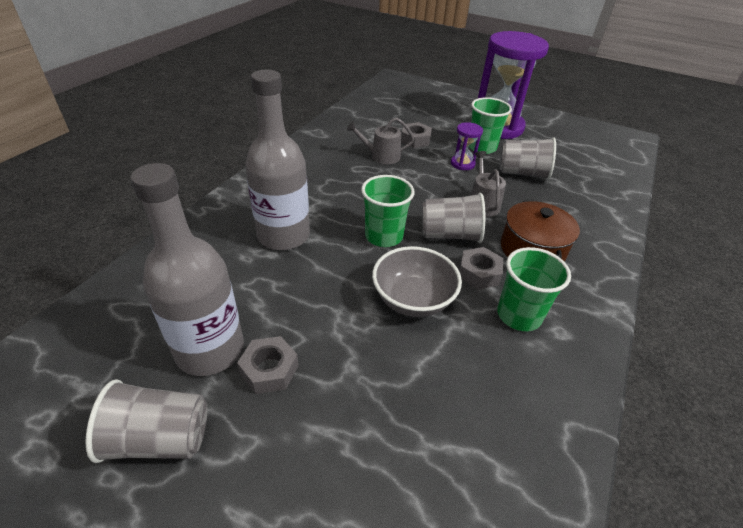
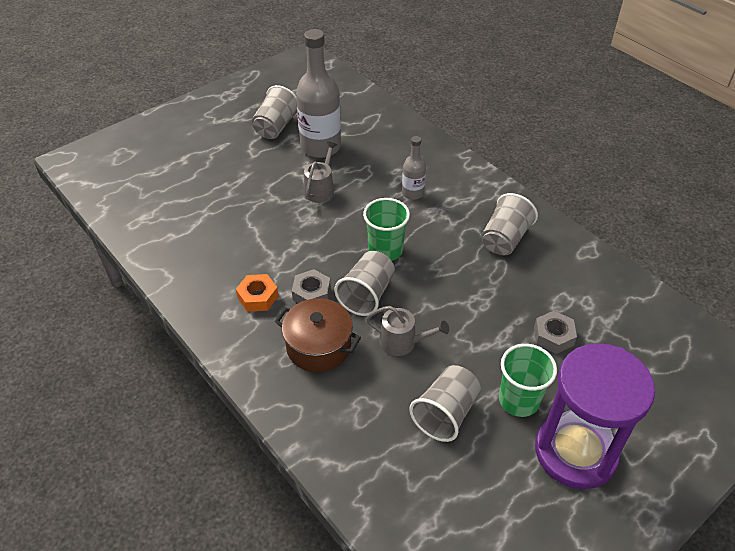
camera: 115 degrees right, 5 degrees up
(269, 370) = (292, 166): grey nut -> none
(283, 235) = (412, 193): grey bottle -> grey bottle, size x0.51
(325, 170) = (504, 239): none -> grey cup
(381, 156) = (521, 291): grey watering can -> grey watering can (320, 189)
(413, 300) = (307, 243): grey bowl -> none
(462, 164) = (485, 360): purple hourglass -> none
(519, 315) = (258, 297): green cup -> orange nut

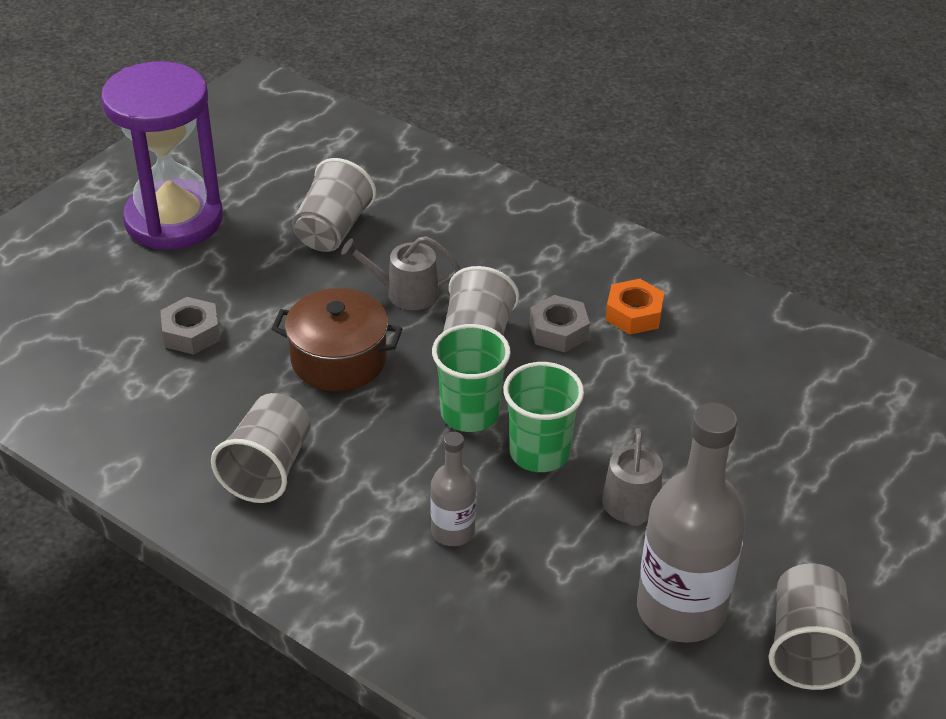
camera: 165 degrees right, 5 degrees down
(318, 346) = (517, 270): brown pot -> brown pot (339, 360)
(519, 400) = (241, 256): green cup -> green cup (539, 452)

